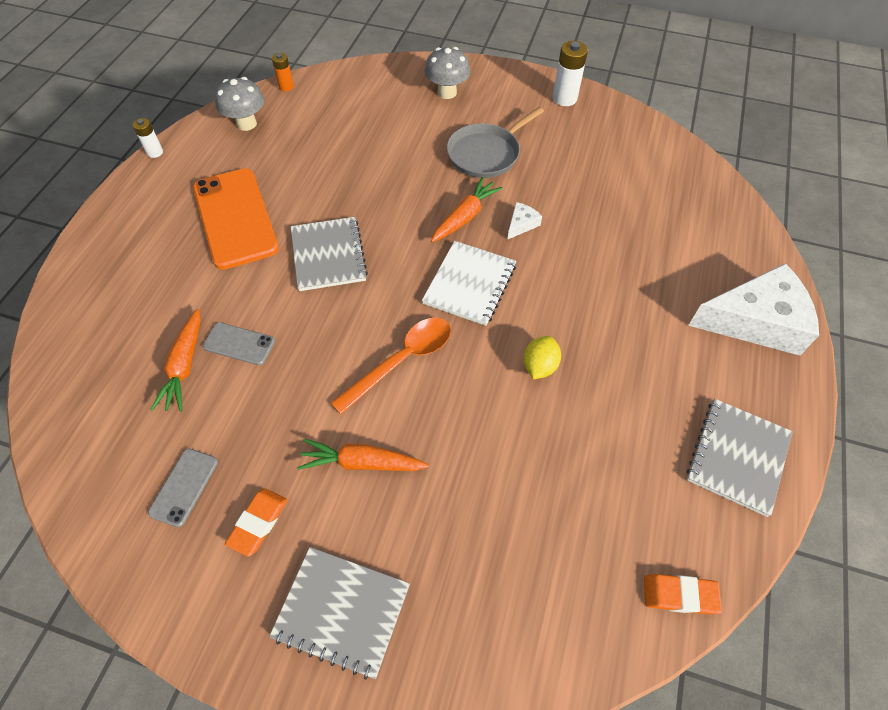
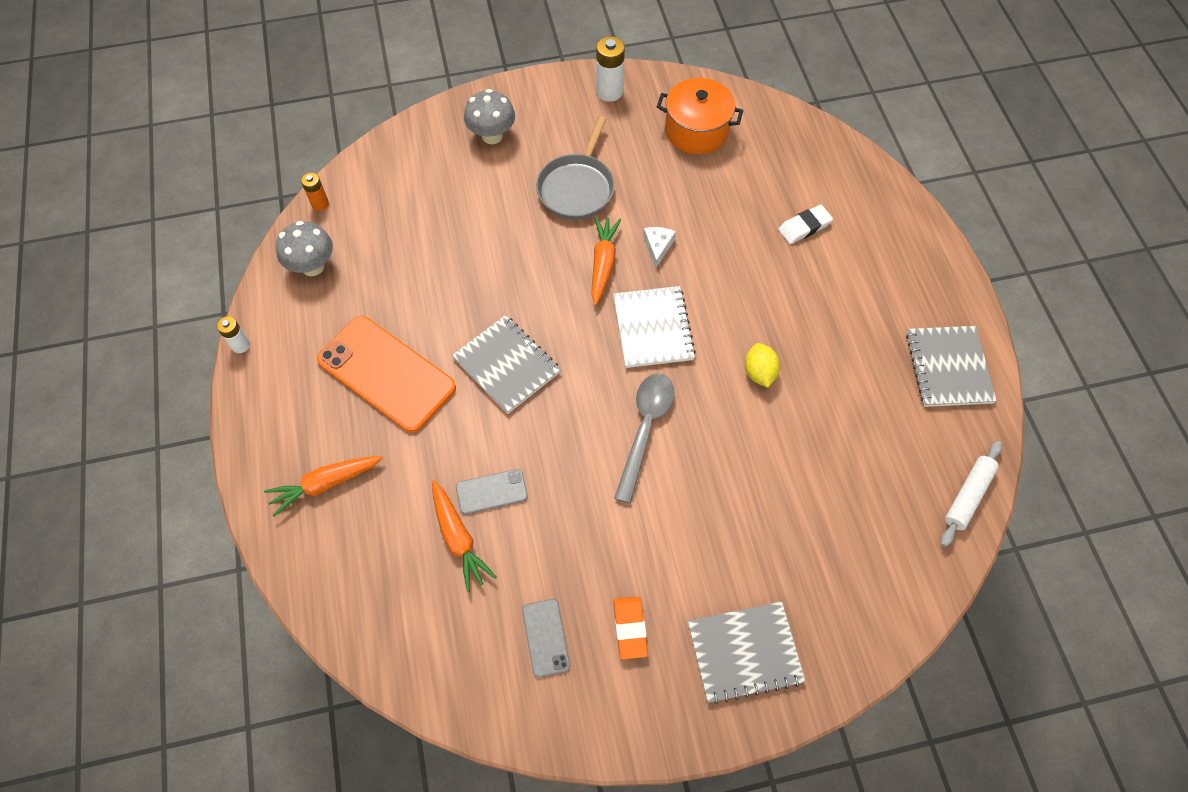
camera: 30 degrees left, 5 degrees up
(362, 463) = (676, 533): orange carrot -> orange carrot (326, 484)
(402, 361) = (645, 429): orange spoon -> grey spoon
(619, 153) = (696, 131): none -> orange pot
(668, 267) = (804, 227): none -> white eraser
(679, 595) = (968, 496): orange eraser -> white rolling pin
(755, 321) = (898, 243): white cheese -> none

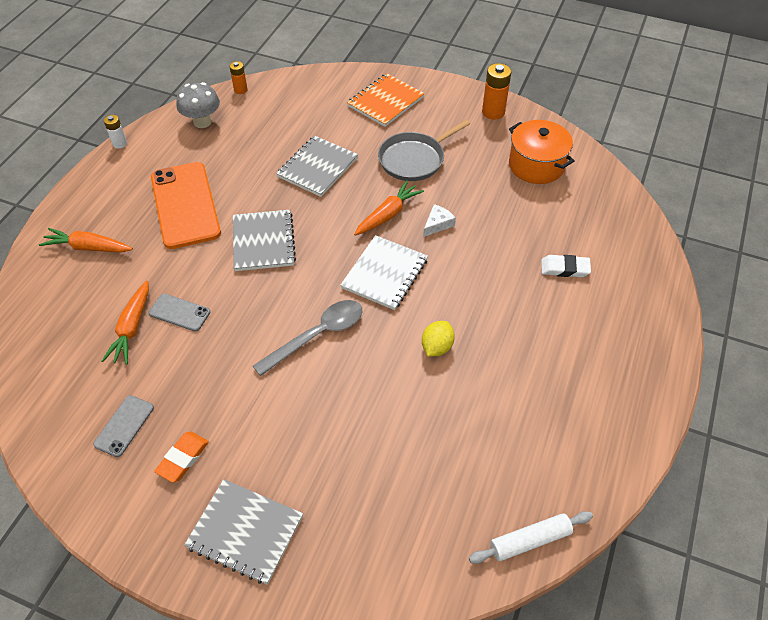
camera: 35 degrees right, 10 degrees down
(492, 136) = (385, 102): grey mushroom -> orange notebook
(609, 92) = (493, 112): white battery -> orange battery
(948, 367) = (599, 434): grey notebook -> grey notebook (317, 168)

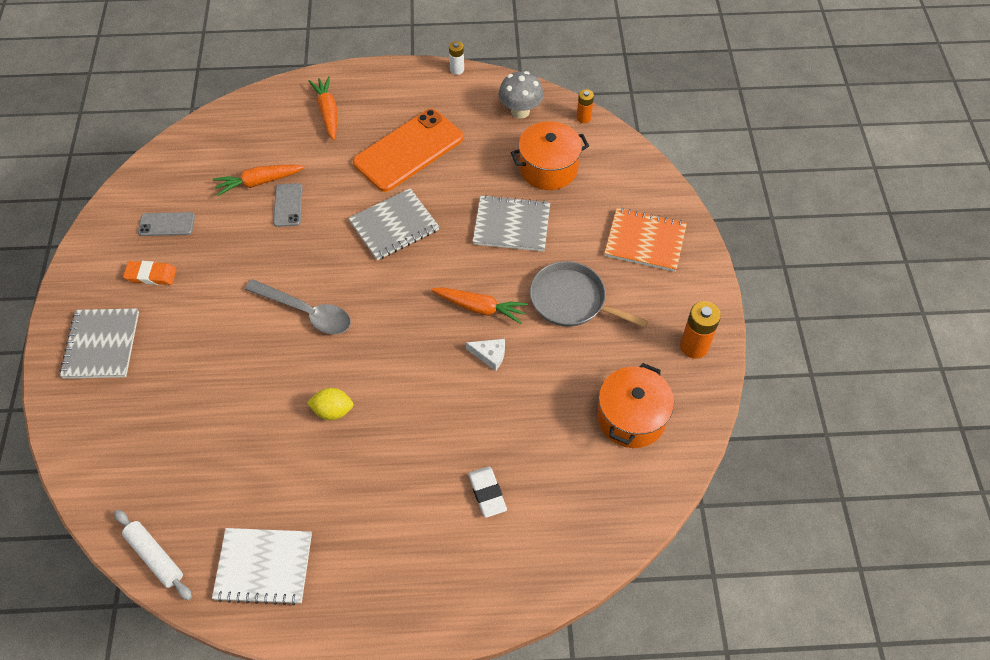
camera: 65 degrees right, 5 degrees up
(276, 127) = (548, 168): none -> orange pot
(384, 274) = (401, 335): white notebook -> white notebook (264, 566)

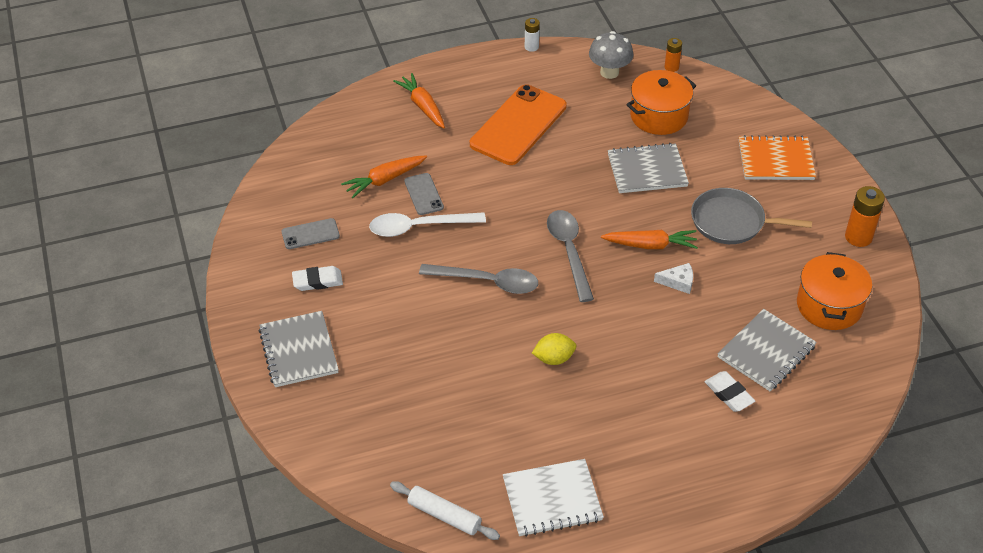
camera: 15 degrees left, 10 degrees down
(151, 275) = (317, 281): orange eraser -> white eraser
(268, 239) = (419, 227): none -> white spoon
(394, 226) = (536, 192): grey notebook -> grey notebook (766, 352)
(398, 297) = (569, 252): none -> grey spoon

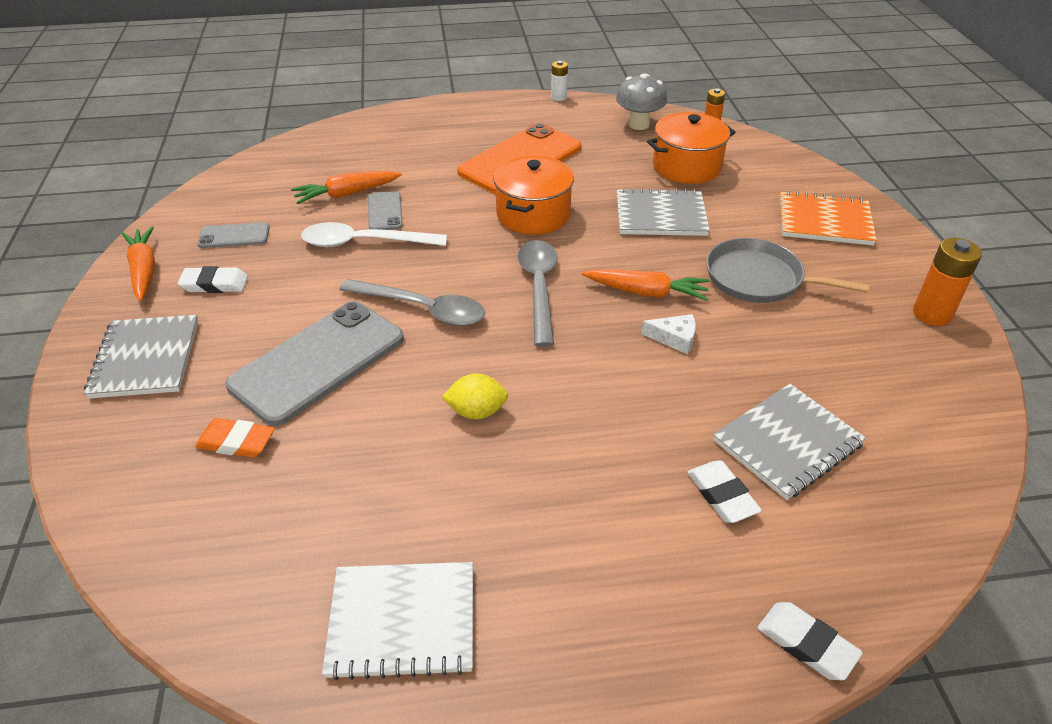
camera: 10 degrees right, 5 degrees down
(397, 404) = (236, 442): none -> orange eraser
(423, 106) = (420, 135): orange carrot -> orange carrot (144, 271)
(427, 336) = (318, 362): none -> grey phone
(444, 515) = (223, 621): white rolling pin -> none
(790, 476) = (806, 644): none -> white eraser
(829, 306) = (887, 393): orange pot -> orange pot (533, 214)

